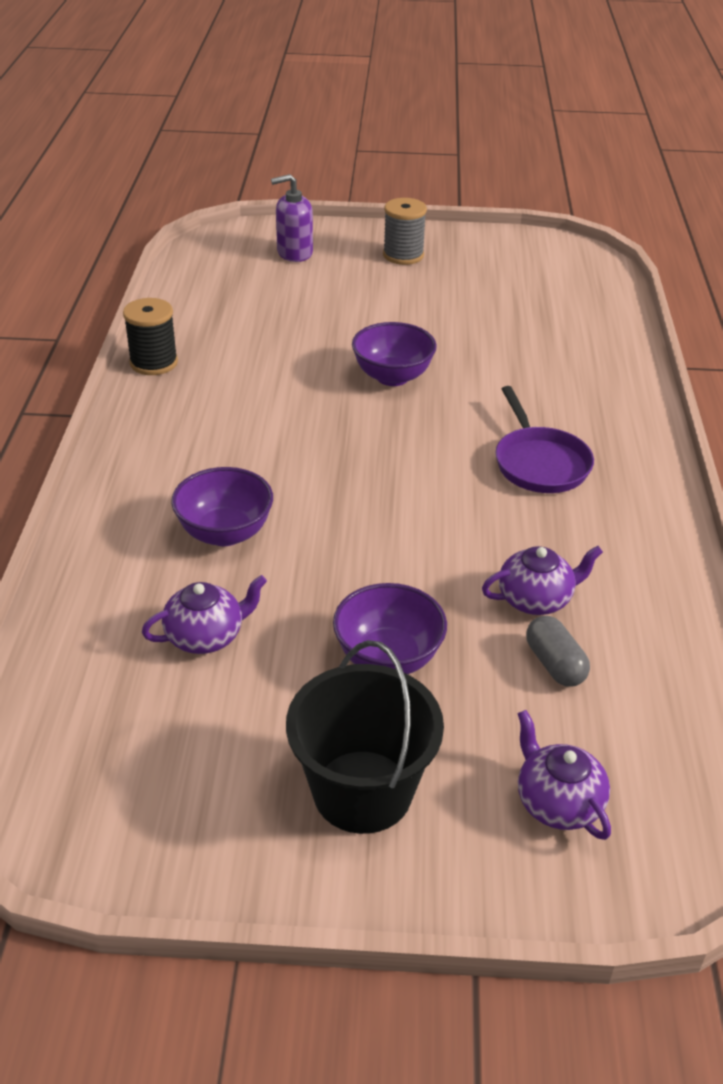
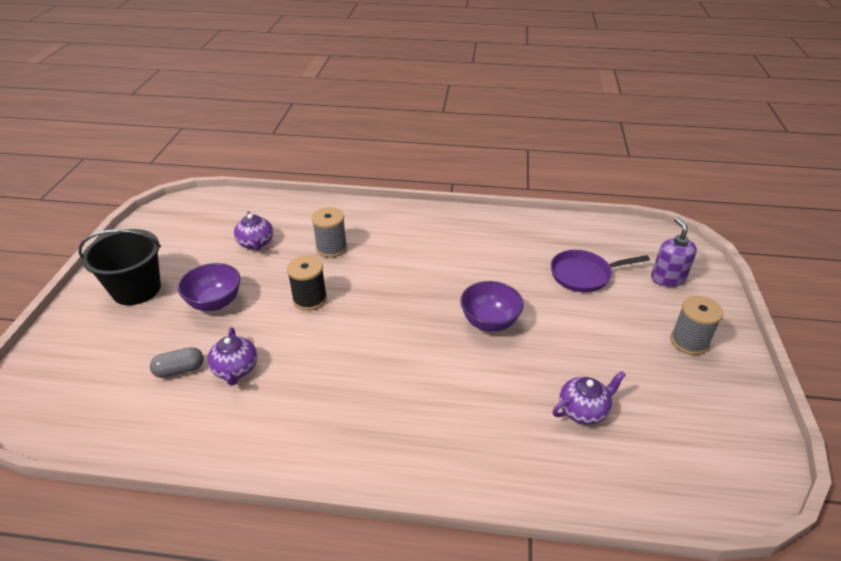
camera: 95 degrees right, 0 degrees up
(154, 363) = (499, 219): black spool -> black spool (310, 299)
(225, 533) = (331, 248): purple bowl -> grey spool
(539, 463) = (375, 393): purple pan -> purple pan (584, 275)
(557, 803) = (88, 356): purple teapot -> purple teapot (583, 410)

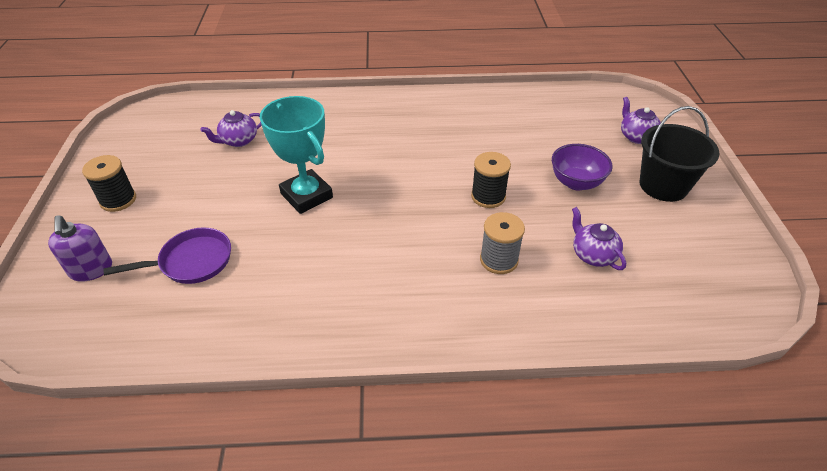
camera: 170 degrees right, 5 degrees up
(180, 370) = (555, 131): grey capsule -> none
(235, 369) = (513, 136): purple teapot -> purple teapot (636, 137)
(489, 322) = (306, 196): purple bowl -> turquoise trophy
(689, 342) = (118, 200): grey spool -> black spool

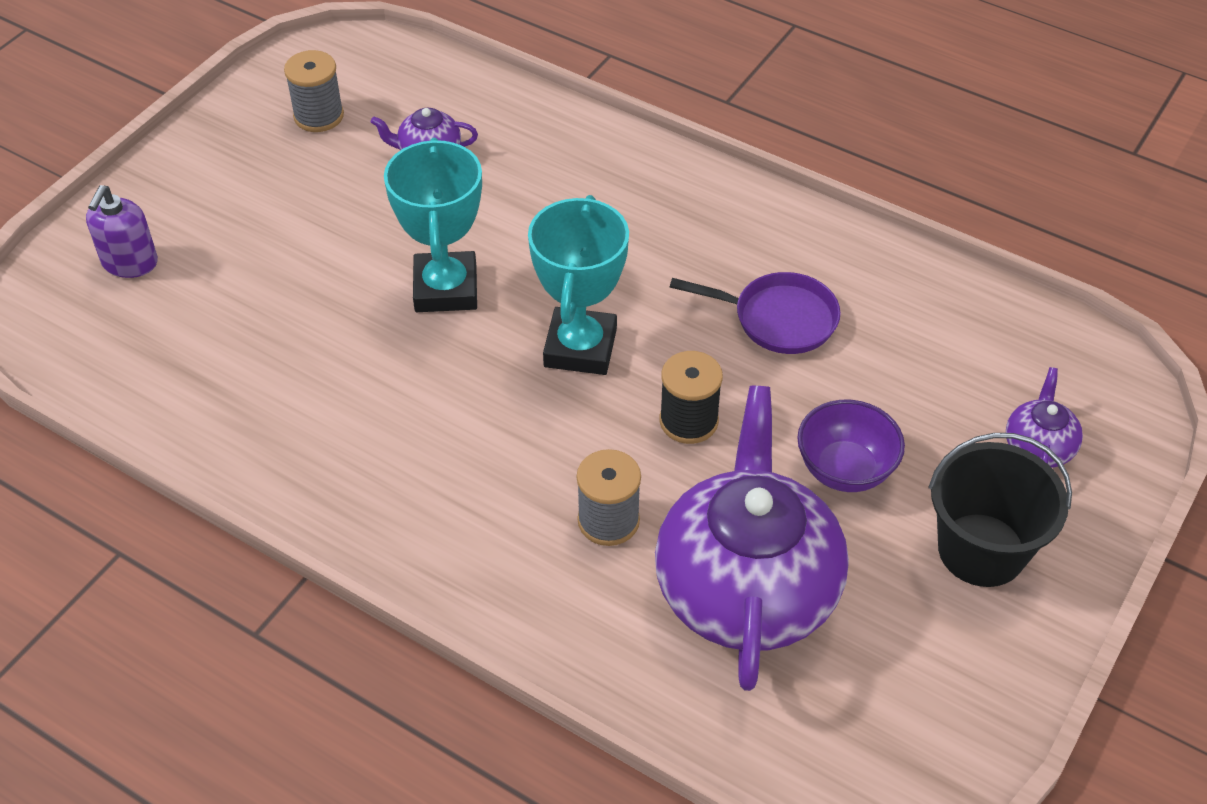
camera: 35 degrees right, 5 degrees up
(118, 200) = (220, 177): black spool -> none
(157, 148) = (318, 116): none -> grey spool
(191, 261) = (240, 311): purple pan -> purple pan (778, 319)
(403, 190) = (580, 348): none -> turquoise trophy
(593, 255) = (746, 588): purple teapot -> purple teapot, size x2.36

